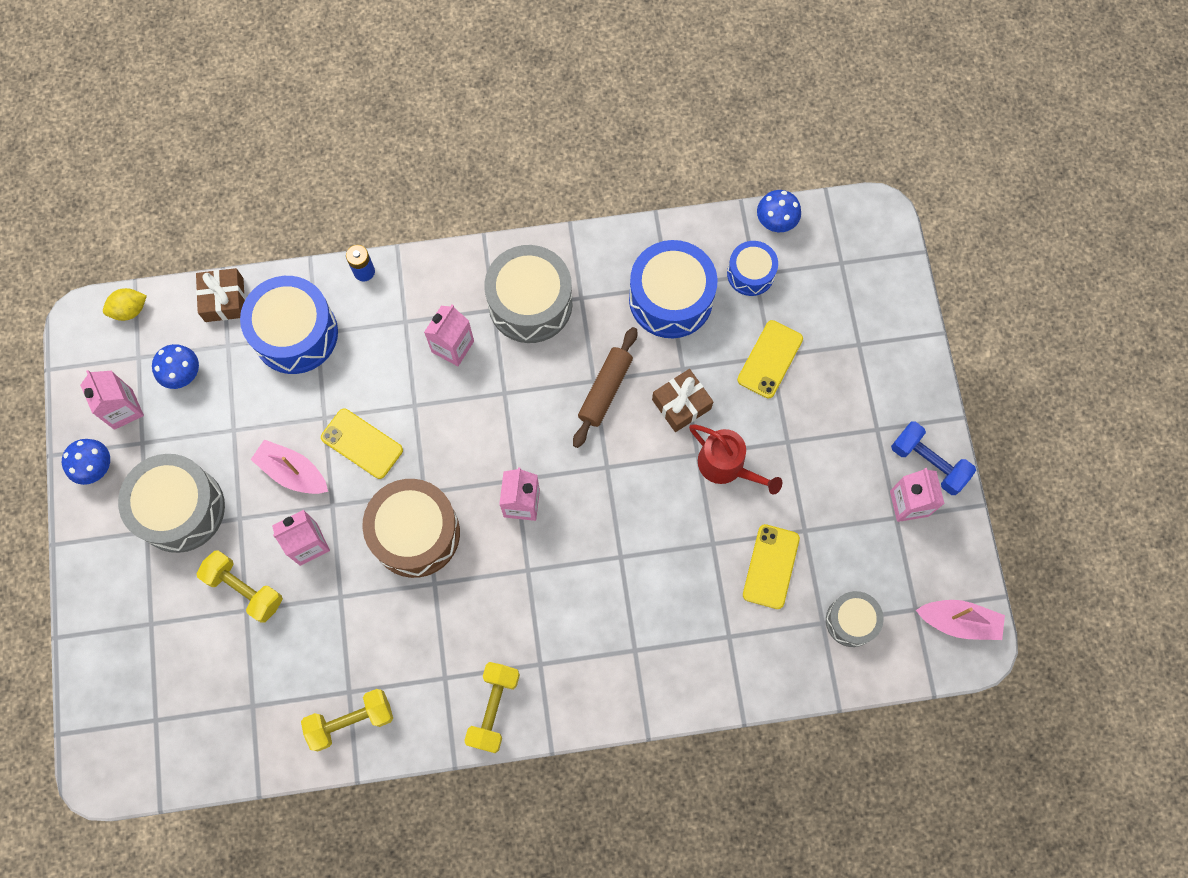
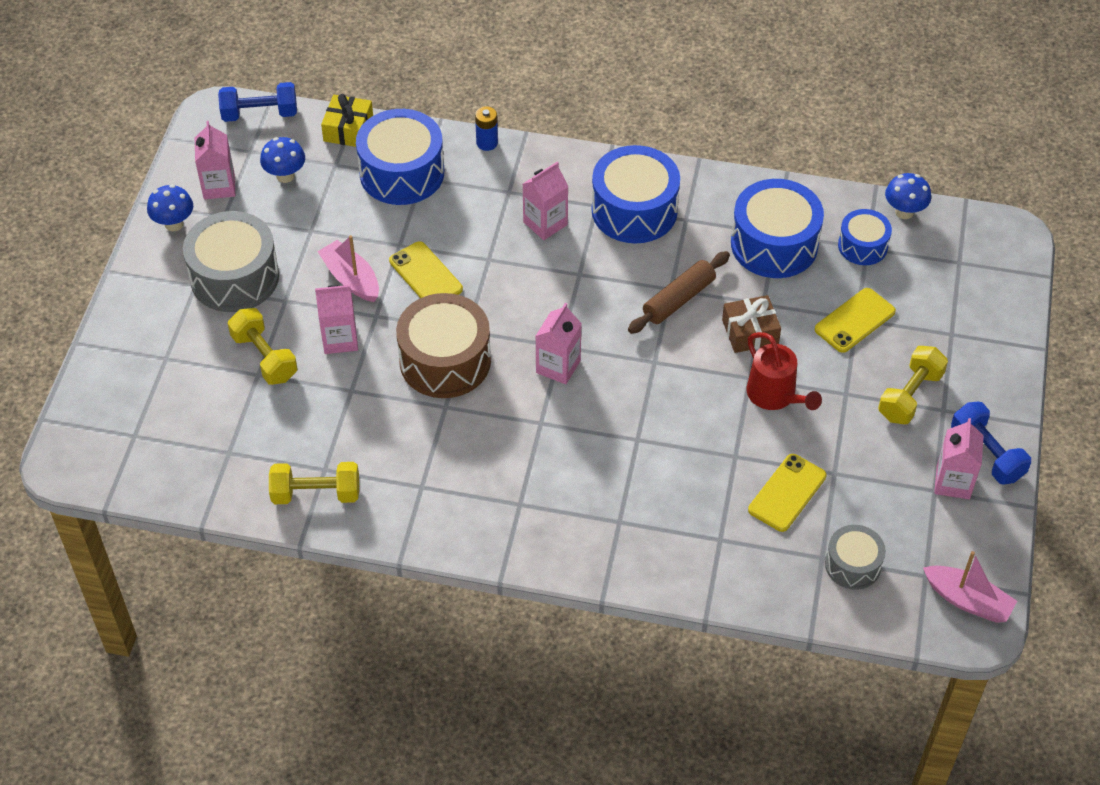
camera: 20 degrees right, 20 degrees down
(130, 310) = (260, 114): yellow lemon -> blue dumbbell
(224, 300) = (348, 129): brown gift -> yellow gift
(493, 708) = (458, 527): yellow dumbbell -> yellow dumbbell (910, 396)
(530, 303) = (634, 210): grey drum -> blue drum

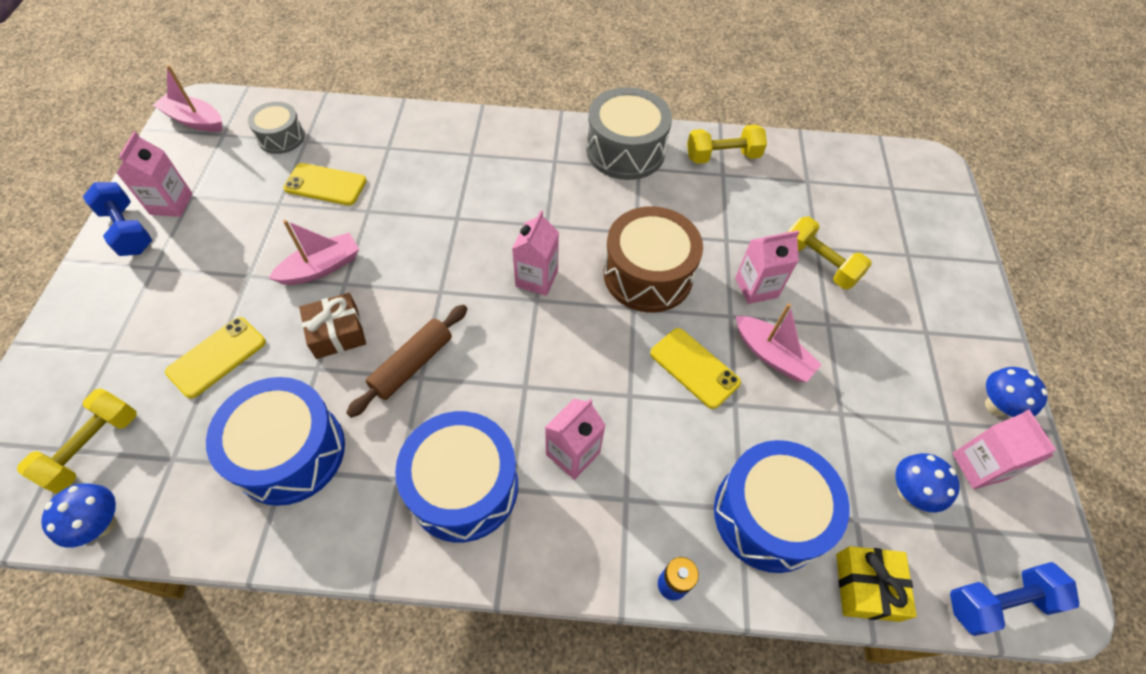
camera: 170 degrees right, 5 degrees up
(234, 277) = (893, 345): grey drum -> grey drum (625, 151)
(775, 396) = (321, 267): red watering can -> pink boat
(787, 493) = (325, 184): yellow phone -> yellow phone turned 75 degrees clockwise
(862, 246) = (177, 461): blue drum -> none
(910, 396) = (183, 279): yellow dumbbell -> yellow dumbbell (93, 448)

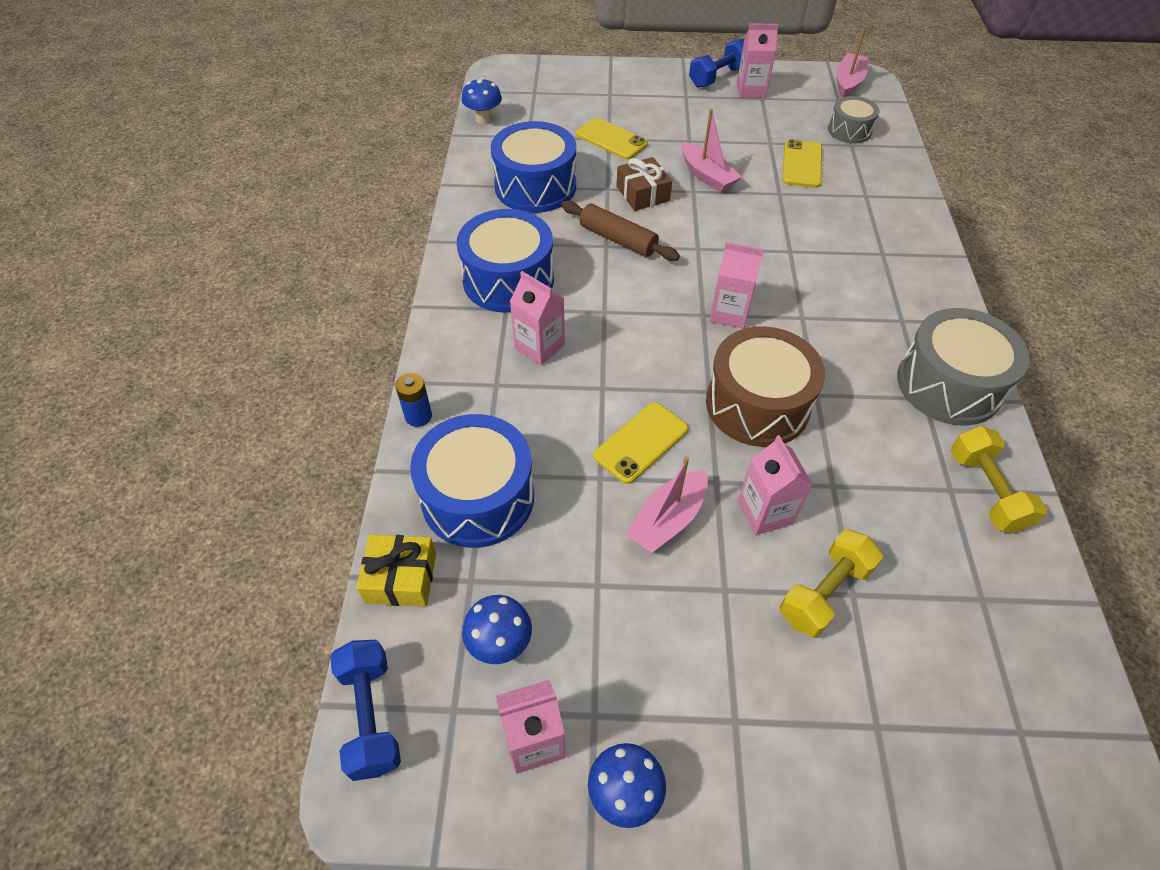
camera: 90 degrees right, 5 degrees down
(93, 448) = (535, 104): yellow dumbbell -> none

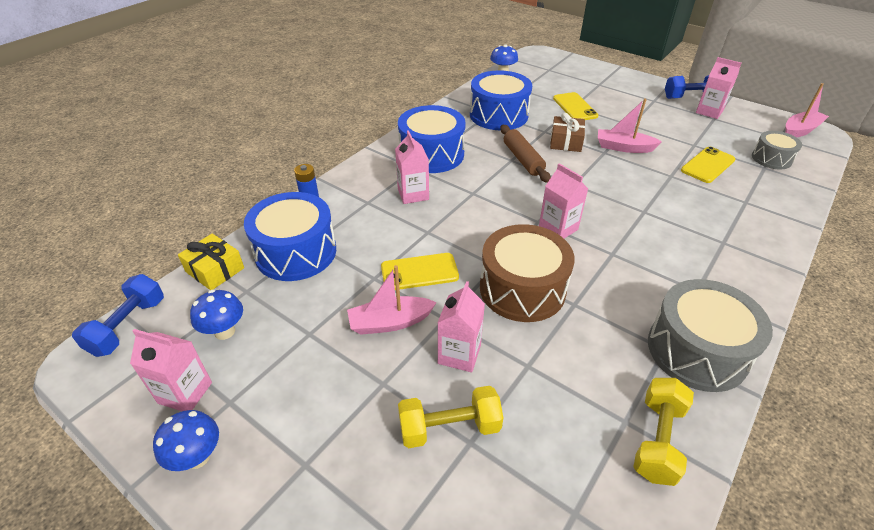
camera: 35 degrees right, 10 degrees down
(707, 176) = (623, 147): pink boat -> pink boat turned 105 degrees clockwise

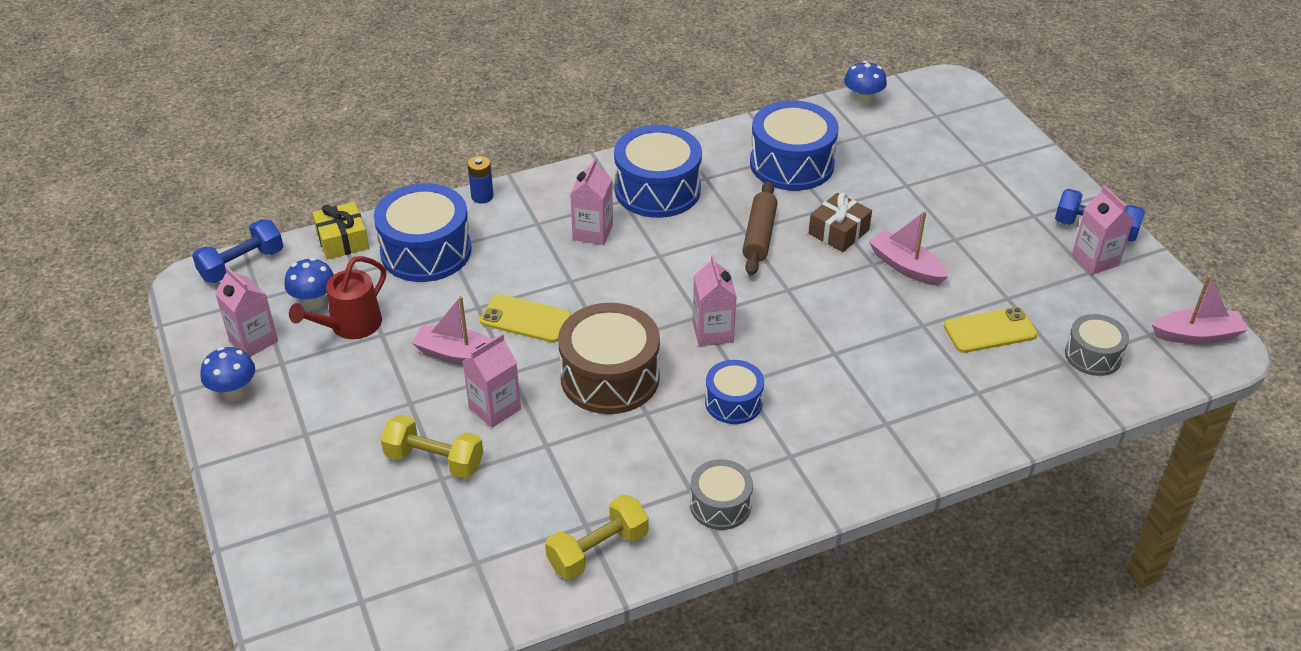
camera: 30 degrees right, 0 degrees up
(274, 338) = (350, 326): none -> red watering can
(575, 107) = (906, 187): yellow phone -> none
(622, 270) = (733, 402): none -> blue drum
(697, 350) = (720, 505): grey drum -> grey drum, size x0.57

